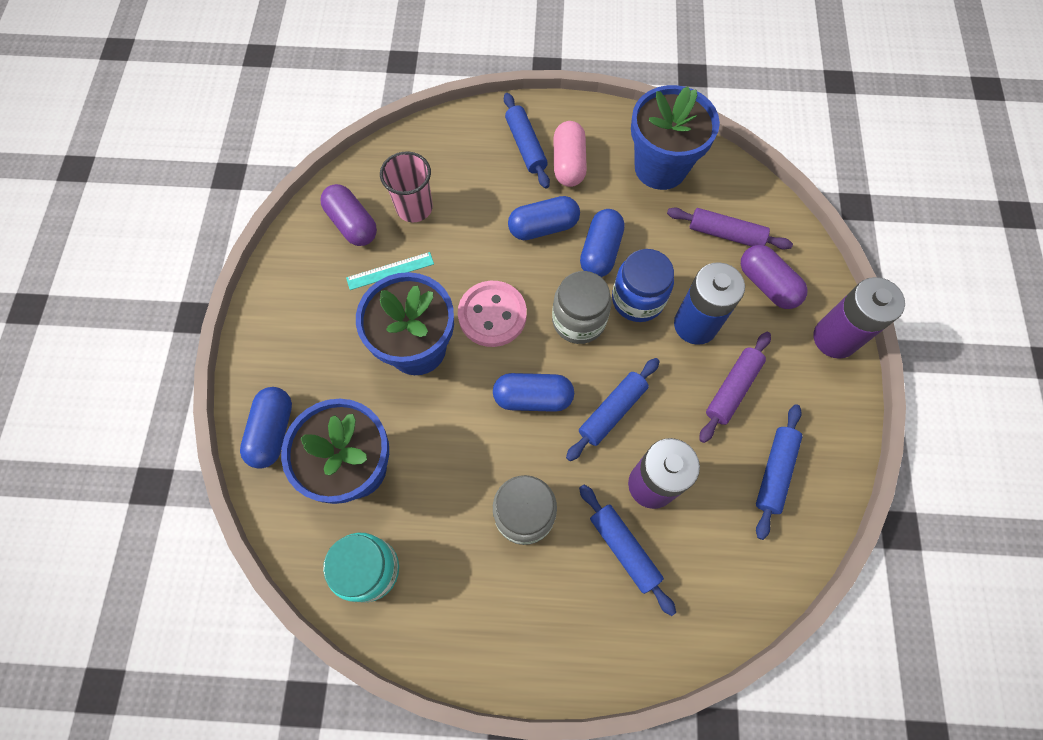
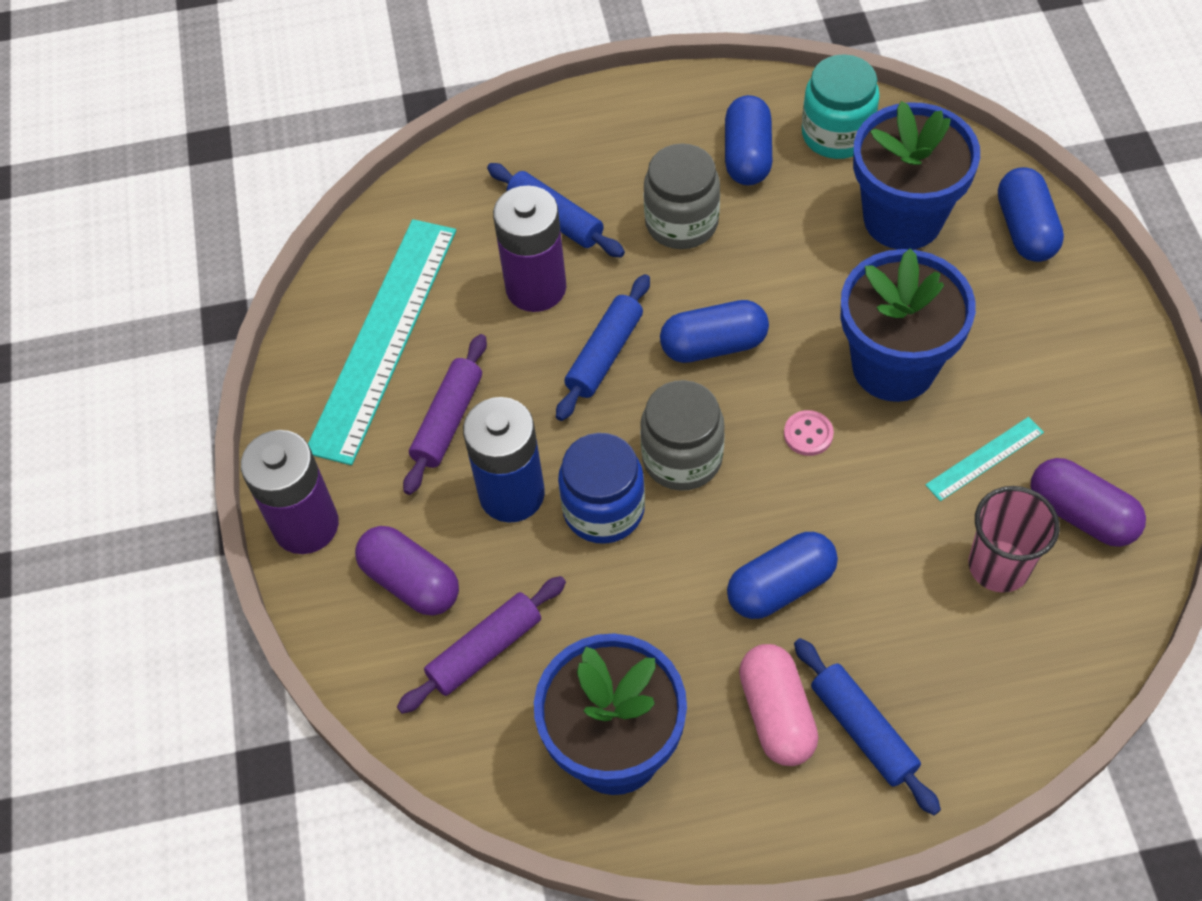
camera: 170 degrees right, 10 degrees down
(492, 315) = (808, 434): pink button -> pink button, size x0.48
(600, 251) = (678, 569): blue capsule -> blue capsule (747, 155)
(725, 234) = (484, 650): purple rolling pin -> purple rolling pin turned 45 degrees counterclockwise
(775, 472) = (383, 337): blue rolling pin -> turquoise ruler

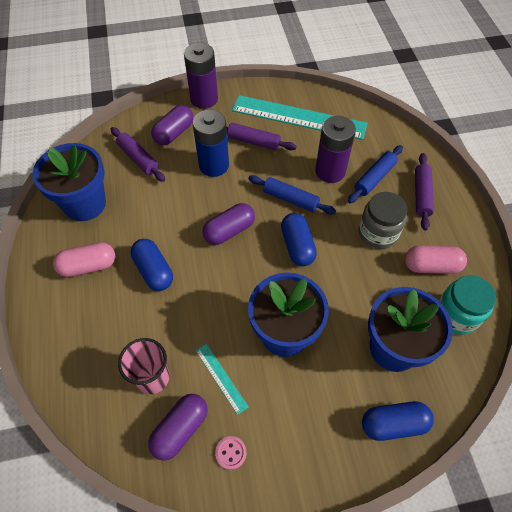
camera: 85 degrees right, 0 degrees up
(596, 152) = (421, 195): none -> purple rolling pin
(603, 509) = (203, 199): blue jar -> none
(682, 458) = (229, 231): grey jar -> purple capsule
(747, 155) = (431, 266): blue capsule -> pink capsule
(808, 434) = (241, 287): pink button -> pink button (231, 453)
(862, 730) = (72, 302): blue rolling pin -> none

